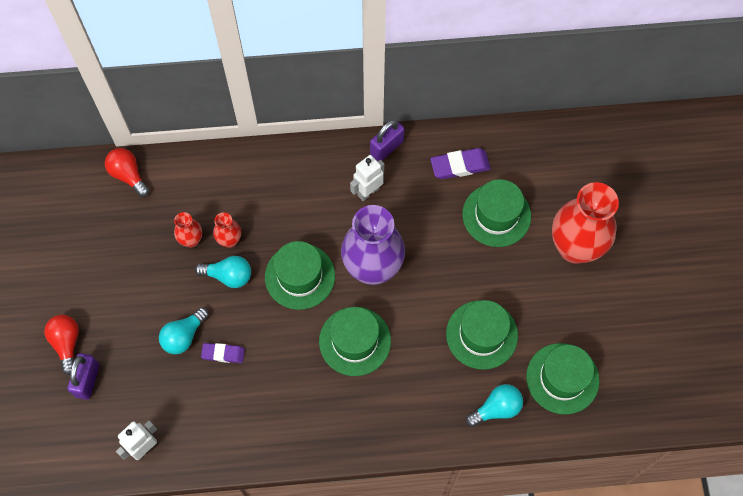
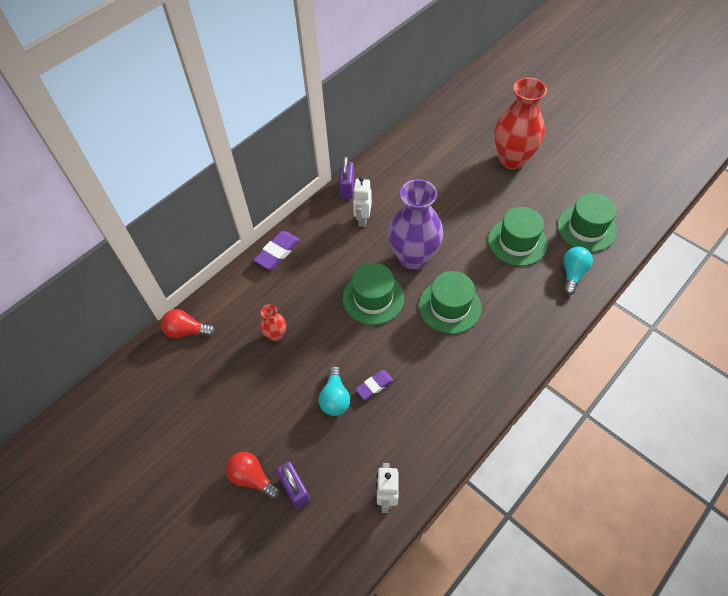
camera: 40 degrees left, 10 degrees down
(228, 276) = (326, 335): turquoise light bulb -> none
(229, 240) = (303, 314): red vase -> none
(460, 166) = (401, 167): purple eraser -> purple eraser (278, 252)
(496, 215) = (451, 176): green hat -> none

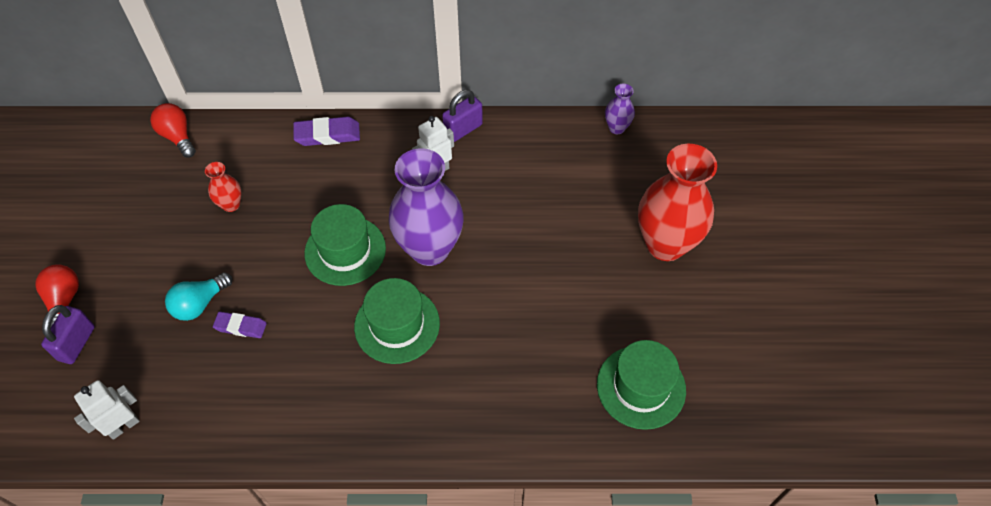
camera: 45 degrees right, 0 degrees up
(419, 126) = (616, 128): none -> purple vase
(517, 242) = (548, 329): green hat -> none
(572, 273) = (557, 415): turquoise light bulb -> none

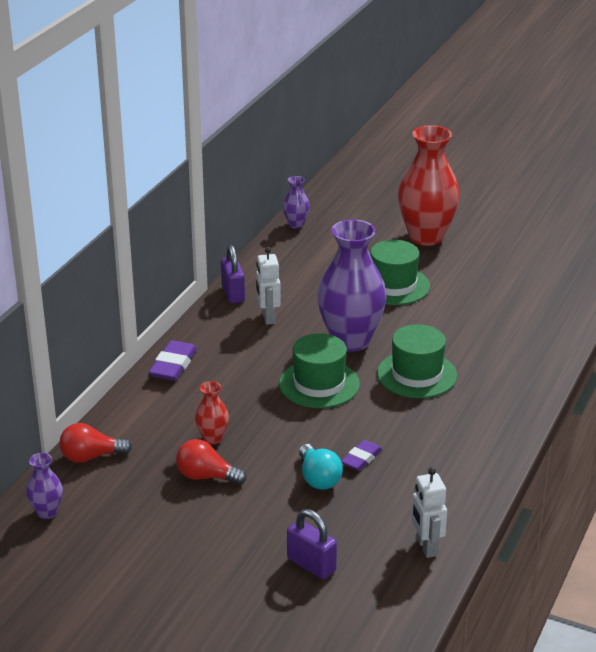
camera: 65 degrees left, 25 degrees down
(64, 301) = (252, 567): red light bulb -> red light bulb (206, 476)
(99, 141) = (47, 512): none -> purple vase
(641, 387) = (543, 282): green hat -> green hat (393, 285)

